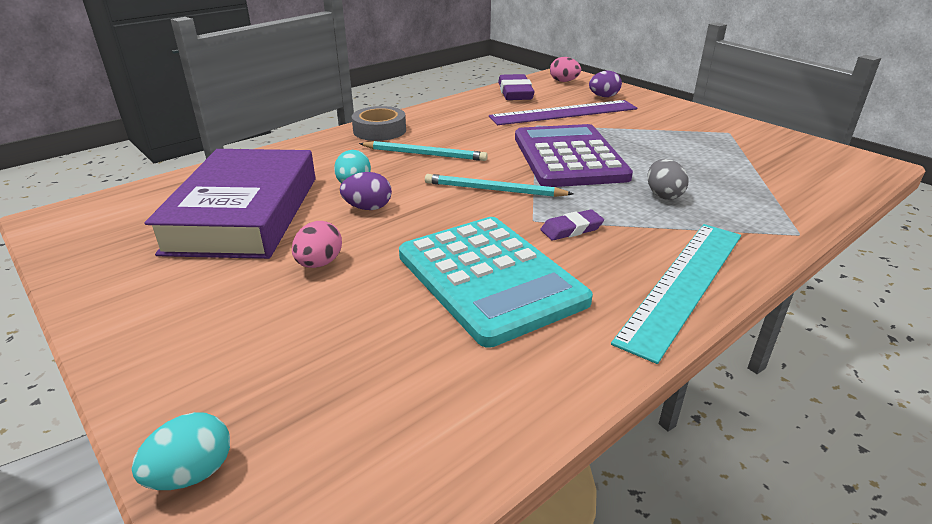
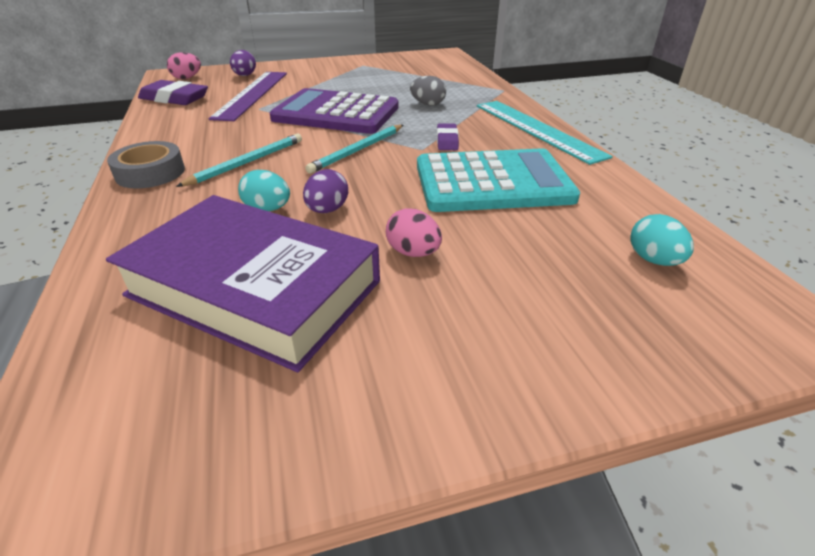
camera: 65 degrees left, 5 degrees up
(192, 474) = (702, 359): turquoise egg -> turquoise egg (653, 260)

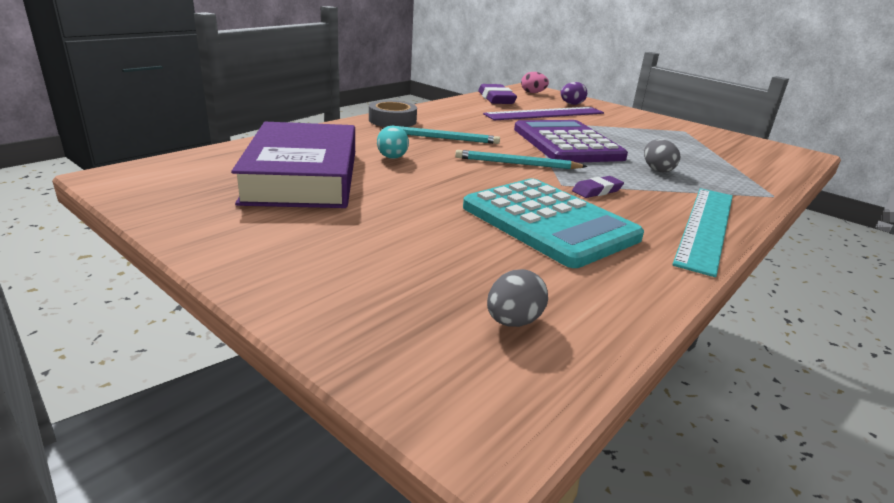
camera: 55 degrees right, 10 degrees down
(327, 210) = (414, 174): purple egg -> none
(413, 252) = (394, 212): pink egg -> none
(653, 260) = (513, 321): turquoise egg -> grey egg

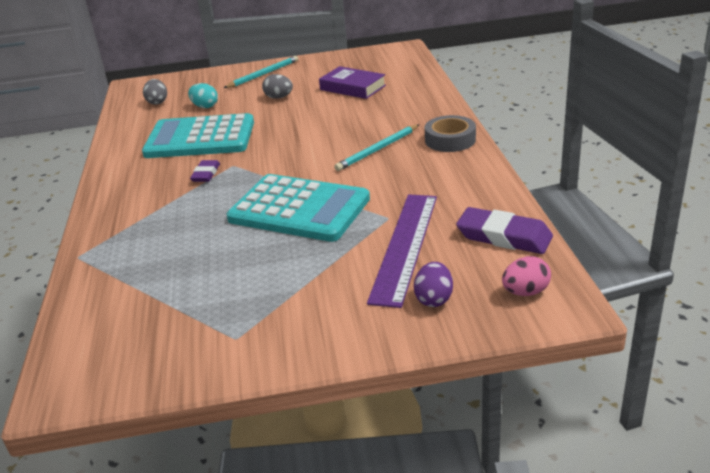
camera: 135 degrees right, 5 degrees up
(303, 176) = (352, 87): purple book -> purple book, size x0.56
(392, 158) = (353, 119): turquoise egg -> turquoise egg (205, 106)
(517, 164) = (287, 162): turquoise pencil -> turquoise pencil (263, 74)
(567, 143) = (299, 209): purple calculator -> turquoise calculator
(657, 170) = (191, 226): grey egg -> grey egg (279, 97)
(706, 227) = (114, 188): turquoise ruler -> none

